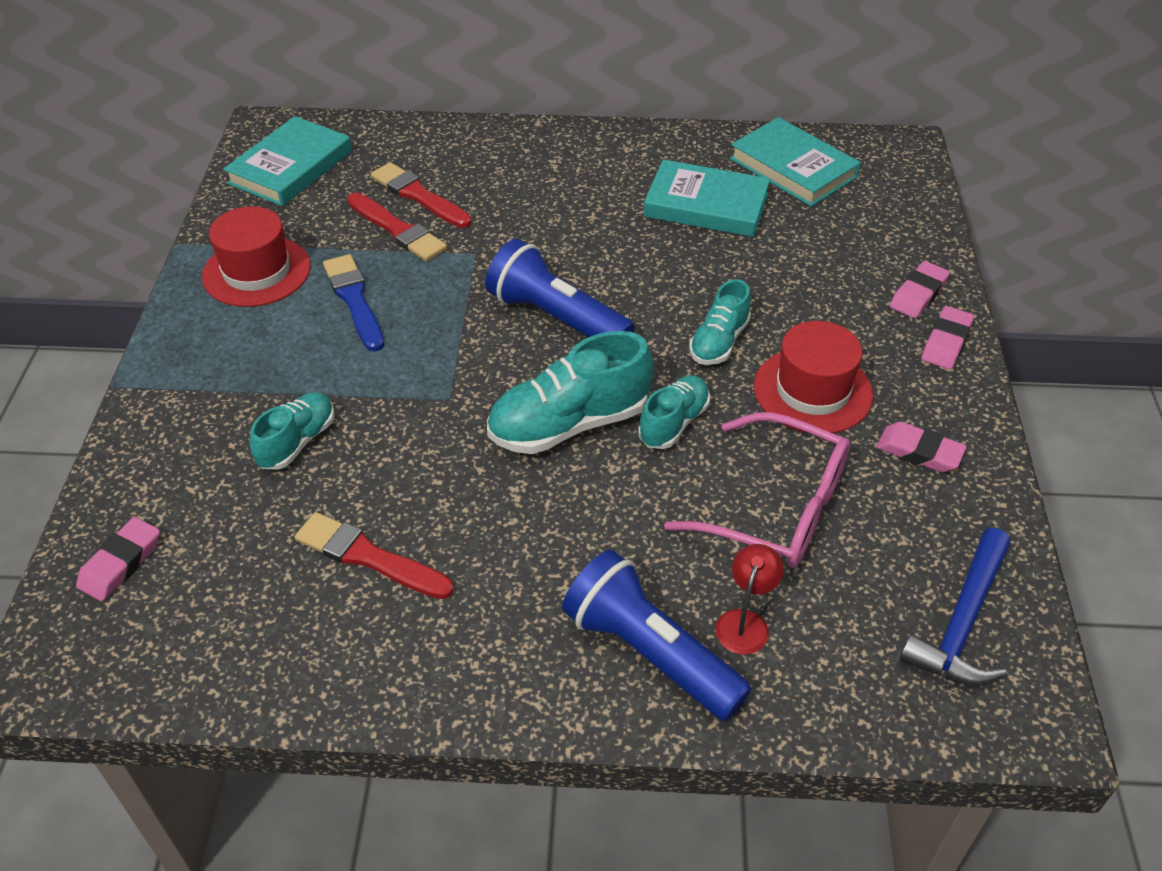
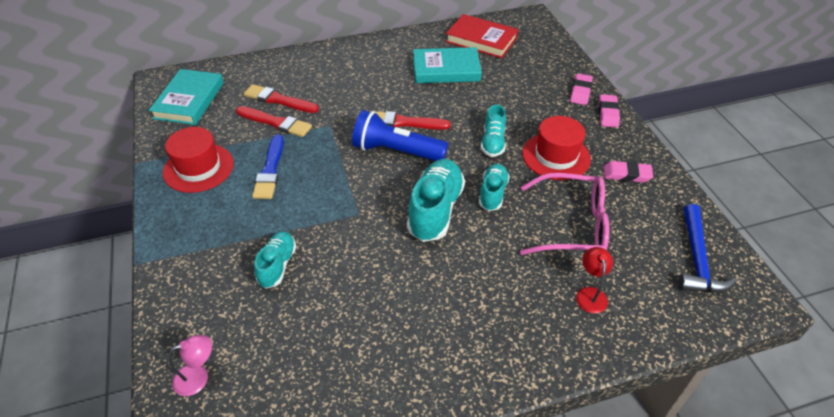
camera: 20 degrees left, 0 degrees up
(121, 563) = (198, 377): pink eraser -> pink lamp
(354, 300) = (270, 170): blue brush -> blue brush turned 135 degrees counterclockwise
(369, 557) = (358, 323): red brush -> red brush (404, 122)
(569, 424) = (435, 210): turquoise shoe -> turquoise shoe turned 150 degrees clockwise
(650, 653) = (549, 328): blue flashlight -> none
(793, 168) = (481, 40): turquoise book -> red book

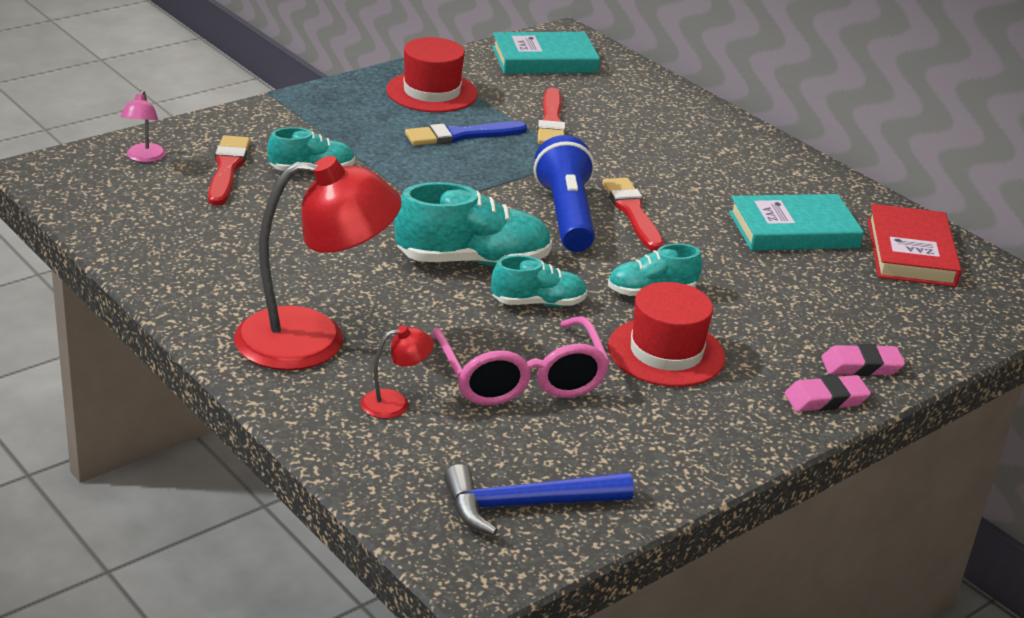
camera: 65 degrees right, 15 degrees down
(198, 377) = (144, 158): pink lamp -> pink lamp turned 45 degrees clockwise
(278, 100) = (597, 114): red brush -> red brush (227, 169)
(446, 69) = (793, 230): turquoise book -> turquoise book turned 75 degrees counterclockwise
(510, 320) = (314, 340): none -> red lamp
(626, 175) = (677, 426): pink eraser -> none

